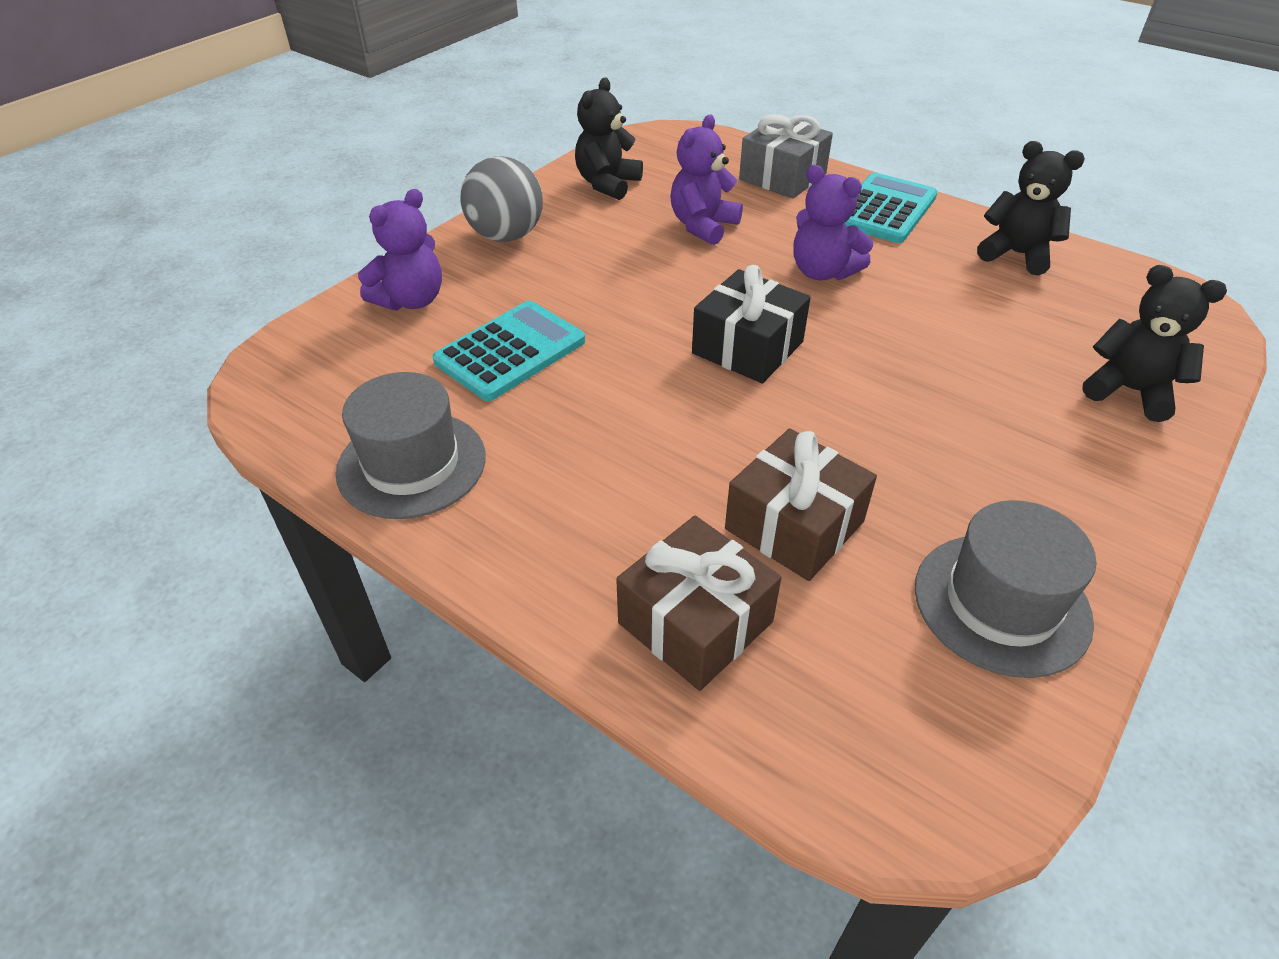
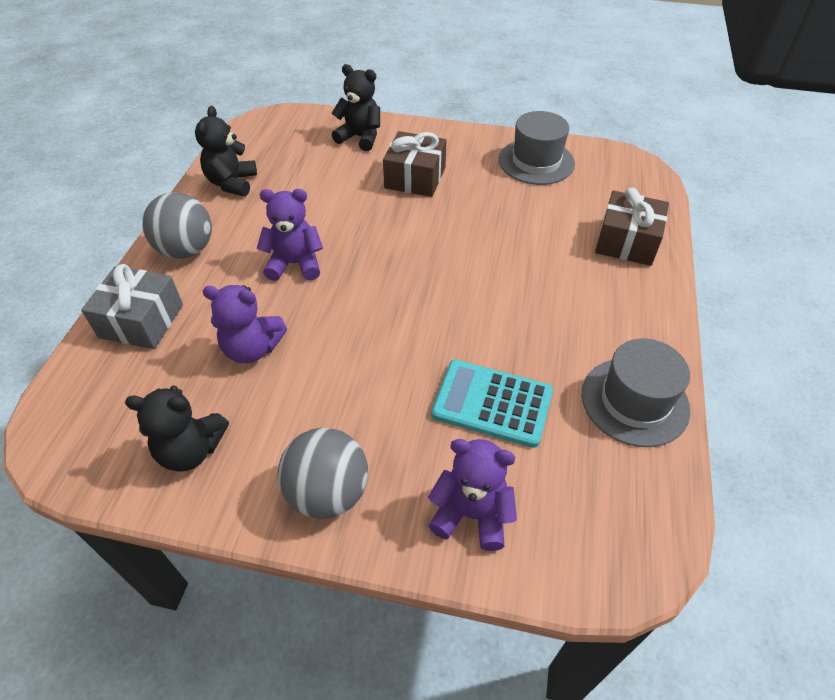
camera: 115 degrees left, 5 degrees up
(747, 347) = (407, 278): black gift -> none
(794, 525) = (542, 225): brown gift -> brown gift (415, 178)
(822, 272) = (295, 264): purple teddy bear -> purple teddy bear turned 105 degrees counterclockwise
(885, 210) = (186, 250): turquoise calculator -> grey ball
(1129, 391) = (360, 137): black teddy bear -> black teddy bear turned 105 degrees clockwise

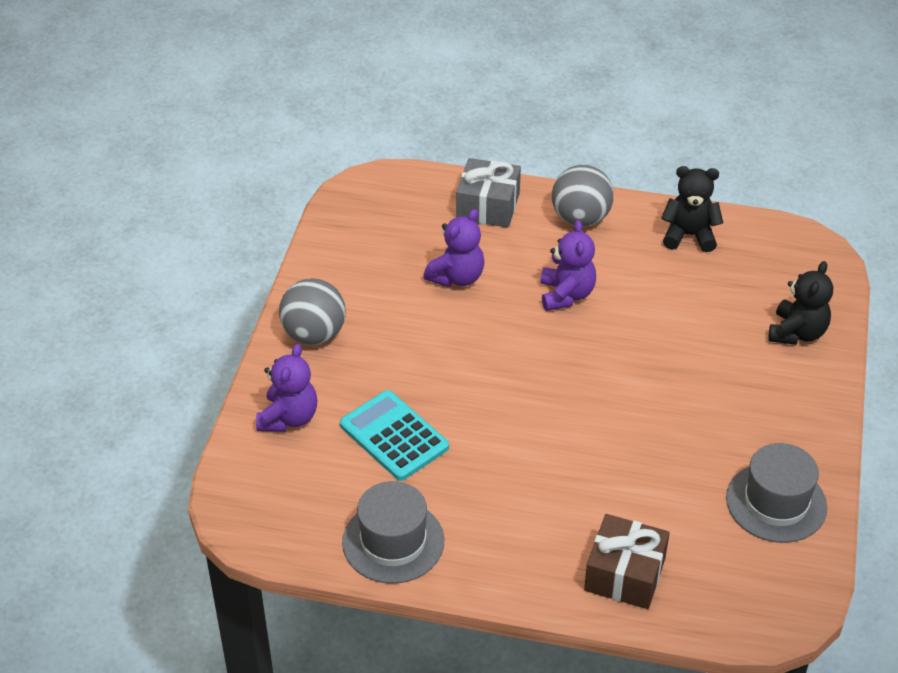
camera: 90 degrees right, 5 degrees down
(191, 450) = (356, 256): black teddy bear -> none
(252, 349) = (457, 277): purple teddy bear -> purple teddy bear turned 150 degrees counterclockwise
(415, 178) = (722, 384): brown gift -> none
(492, 403) = (394, 436): turquoise calculator -> turquoise calculator turned 60 degrees counterclockwise

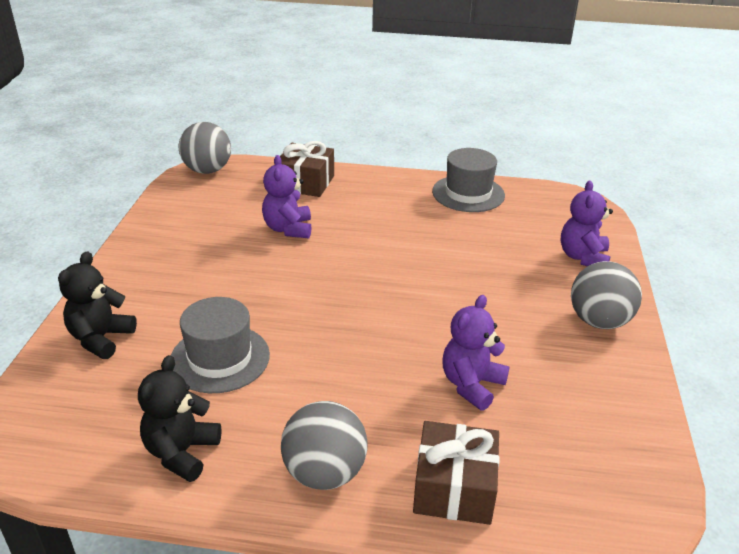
camera: 175 degrees right, 10 degrees down
(394, 436) = (489, 248): turquoise calculator -> none
(488, 206) = (454, 488): grey gift -> brown gift
(566, 295) = (345, 369): purple teddy bear -> purple teddy bear (288, 229)
(689, 235) = (181, 452): black teddy bear -> black teddy bear turned 105 degrees clockwise
(776, 502) = (184, 218): grey hat -> grey hat (220, 358)
(776, 610) = (207, 170): none -> grey ball

